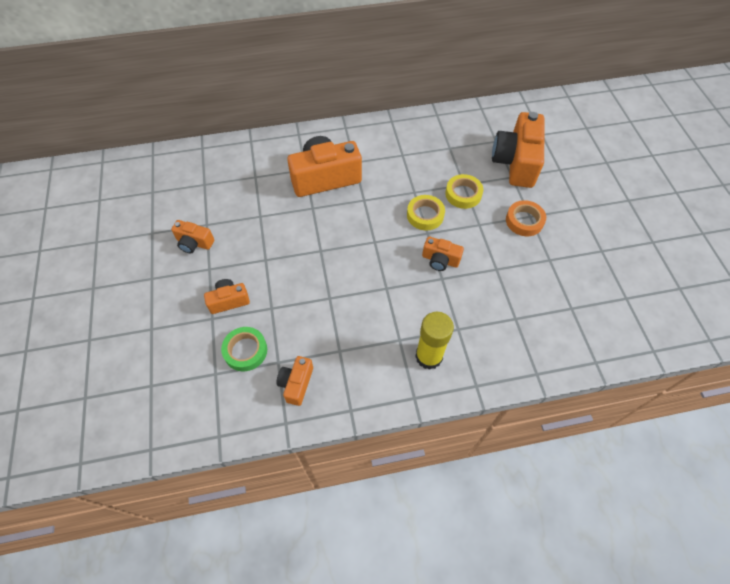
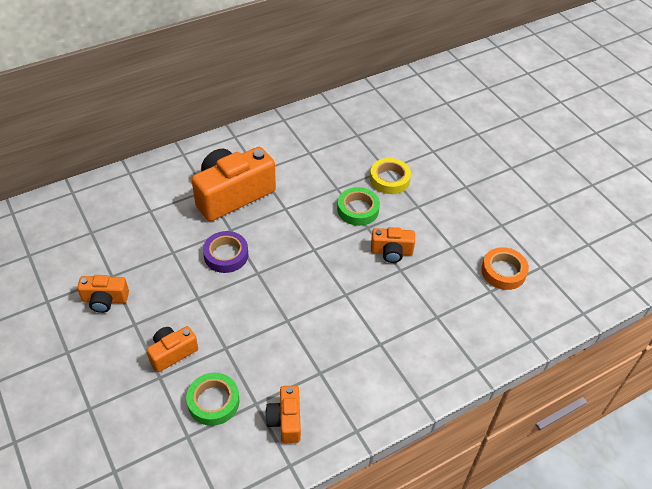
camera: 20 degrees left, 10 degrees down
(301, 229) = (226, 255): none -> purple tape
(425, 215) = (358, 209): yellow tape -> green tape
(428, 356) = (417, 352): yellow glue stick -> none
(516, 162) = (431, 136): orange camera -> none
(524, 221) = (462, 192): orange tape -> orange tape (503, 271)

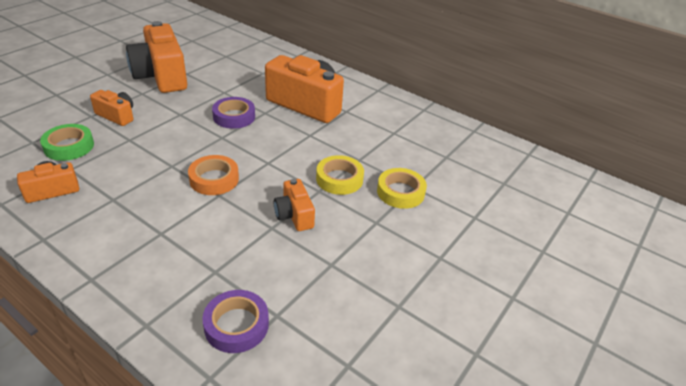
camera: 65 degrees right, 10 degrees down
(105, 300) = (161, 76): orange camera -> orange camera, size x1.99
(358, 209) = (339, 179): green tape -> yellow tape
(492, 315) = (236, 325): none -> purple tape
(503, 271) = (317, 323): orange tape -> orange tape (214, 179)

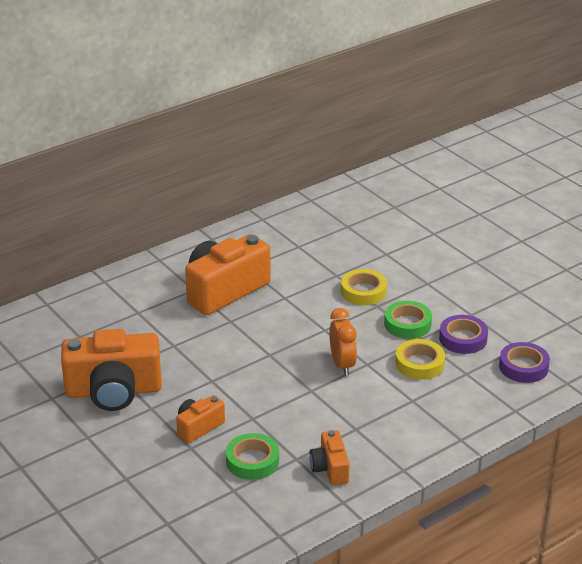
camera: 70 degrees left, 5 degrees down
(214, 179) = (342, 364): orange tape -> orange clock
(234, 117) = (232, 342): purple tape -> purple tape (463, 339)
(294, 215) = (407, 324): orange camera -> green tape
(400, 192) = (392, 262): yellow tape -> yellow tape (419, 364)

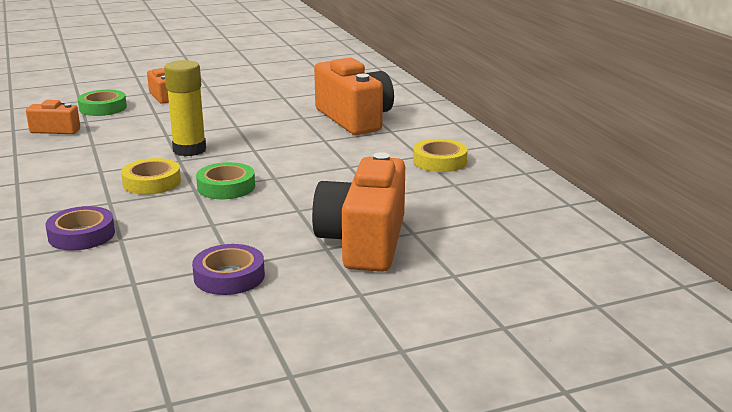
camera: 105 degrees right, 10 degrees down
(113, 391) = (240, 78): orange camera -> orange camera (364, 242)
(342, 364) = (189, 150): orange clock -> yellow glue stick
(363, 291) = (307, 174): yellow tape -> yellow tape (439, 161)
(463, 339) = (170, 211): purple tape -> purple tape (229, 276)

